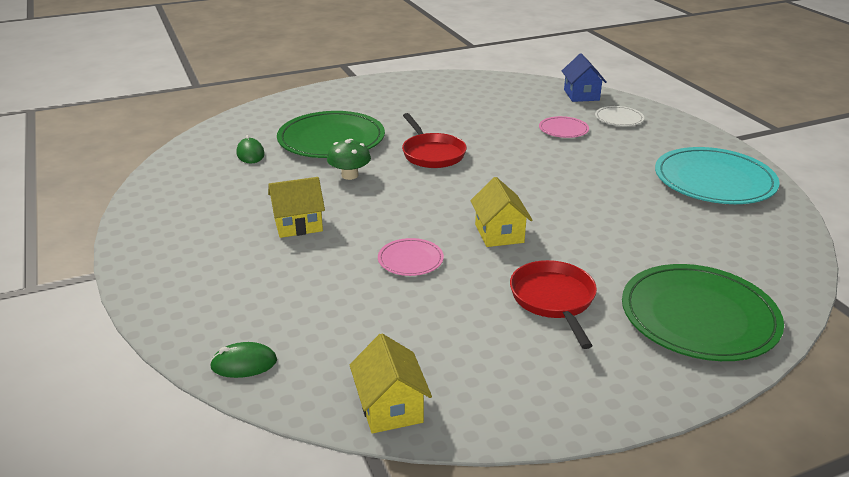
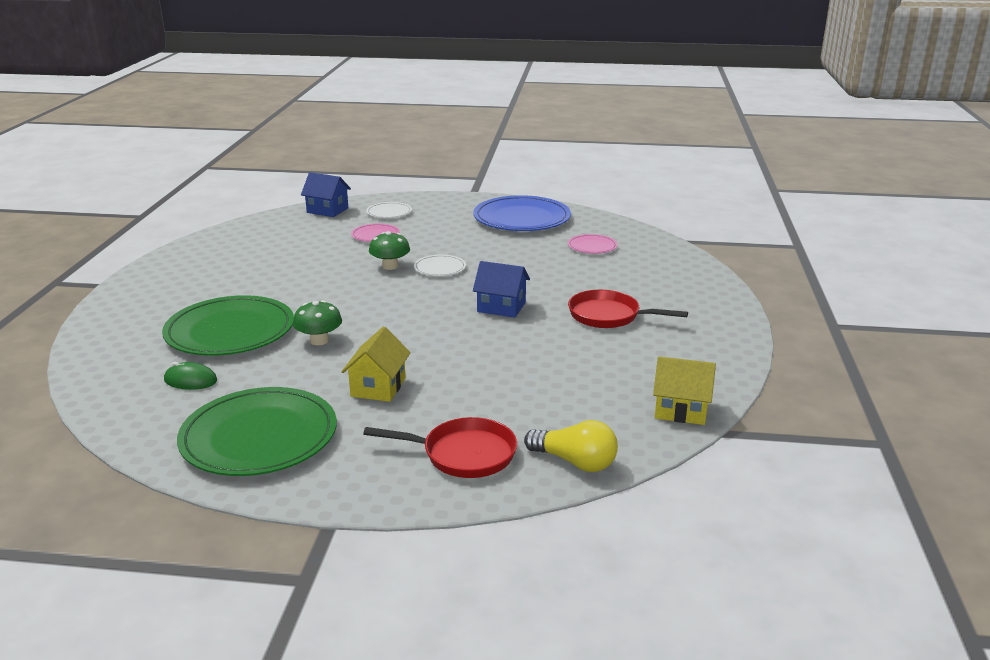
camera: 60 degrees left, 5 degrees down
(244, 364) = (575, 462): green mouse -> yellow light bulb
(410, 260) = (498, 351): pink plate -> pink plate (592, 246)
(432, 154) = (335, 295): red pan -> red pan (463, 454)
(499, 233) = (501, 307): yellow house -> blue house
(513, 156) = (390, 266): none -> green mushroom
(539, 178) = (440, 268): none -> white plate
(699, 316) = (669, 279): green plate -> green plate (259, 437)
(714, 180) = (522, 218): turquoise plate -> blue plate

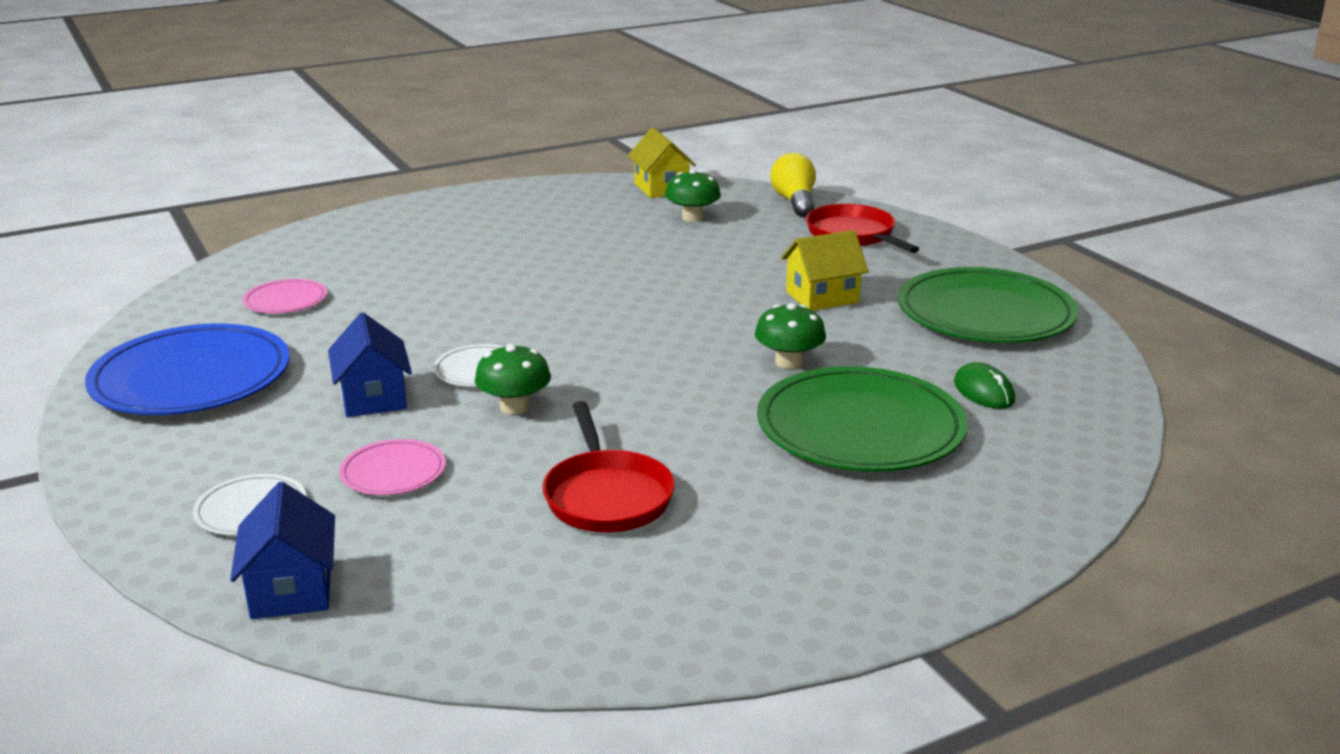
camera: 125 degrees left, 0 degrees up
(501, 307) = (557, 298): blue house -> blue house (373, 398)
(590, 397) = (692, 217): none -> green mushroom
(608, 316) = (508, 246): red pan -> red pan (607, 496)

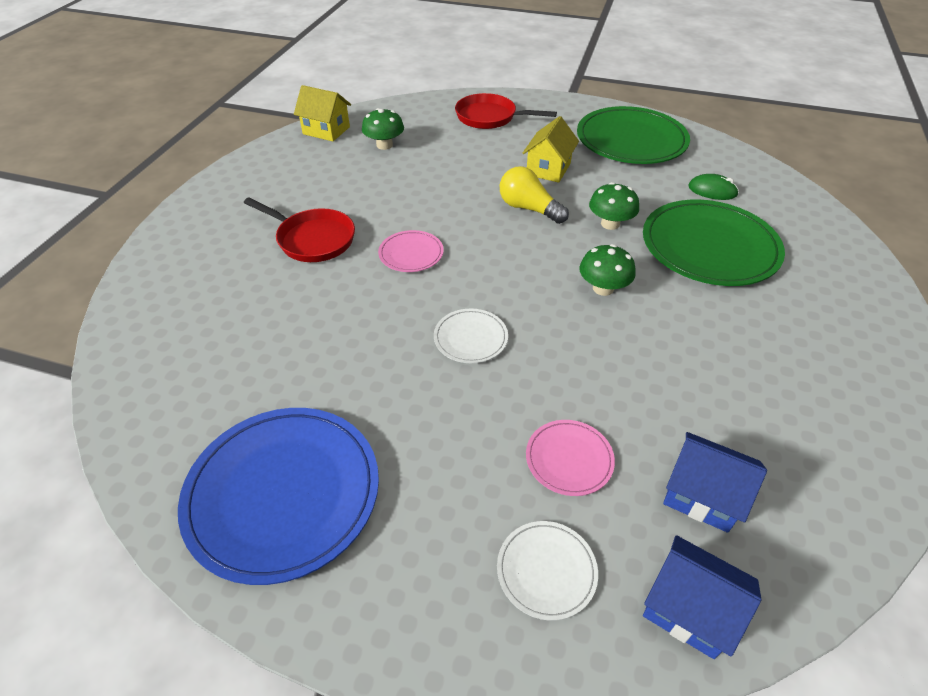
camera: 45 degrees left, 20 degrees up
(285, 300) = (227, 368): pink plate -> pink plate (411, 253)
(373, 398) = (448, 409): blue house -> blue house (702, 495)
(514, 407) = (541, 352): green mushroom -> green mushroom (603, 288)
(607, 496) = (697, 380): red pan -> red pan (312, 239)
(795, 202) = (420, 107): yellow light bulb -> yellow light bulb (528, 208)

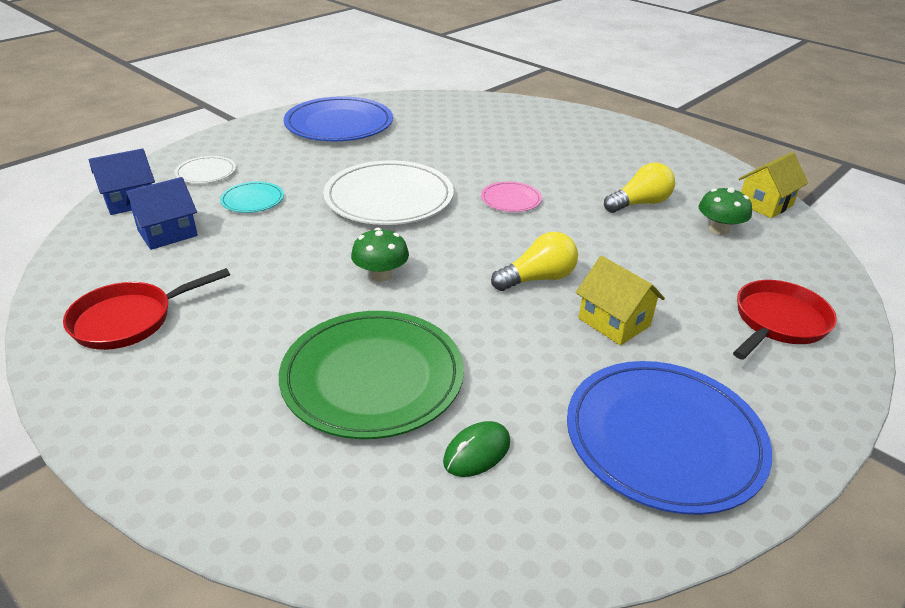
camera: 115 degrees right, 10 degrees down
(312, 239) = (562, 166): red pan -> red pan (129, 320)
(366, 184) = (639, 203): none -> yellow light bulb
(470, 338) = (389, 198): white plate -> white plate, size x2.11
(569, 459) = (252, 200): pink plate -> turquoise plate
(610, 224) = (471, 322): green mushroom -> none
(631, 140) = (664, 438): green plate -> blue plate

